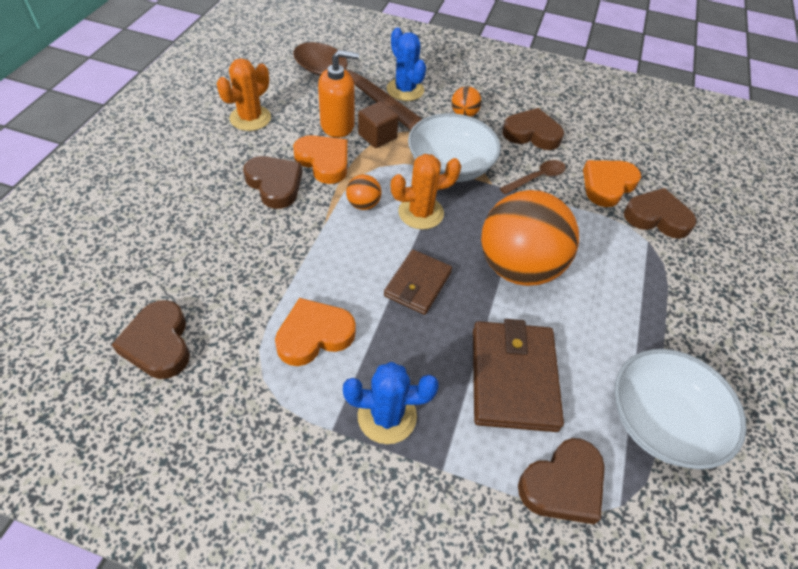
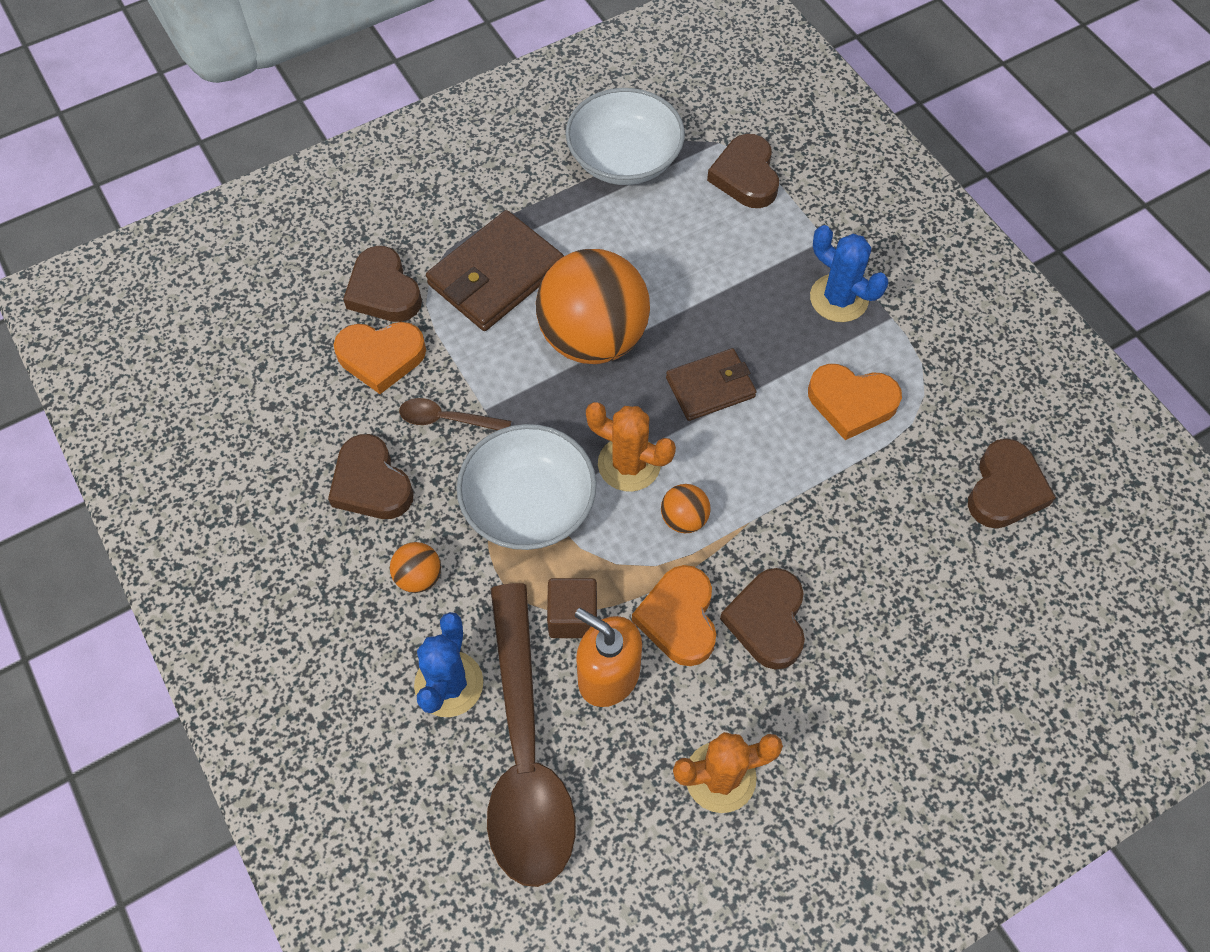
camera: 135 degrees left, 10 degrees up
(513, 378) = (706, 257): brown wallet -> brown wallet (496, 275)
(563, 484) = (745, 176): brown heart -> brown heart turned 105 degrees counterclockwise

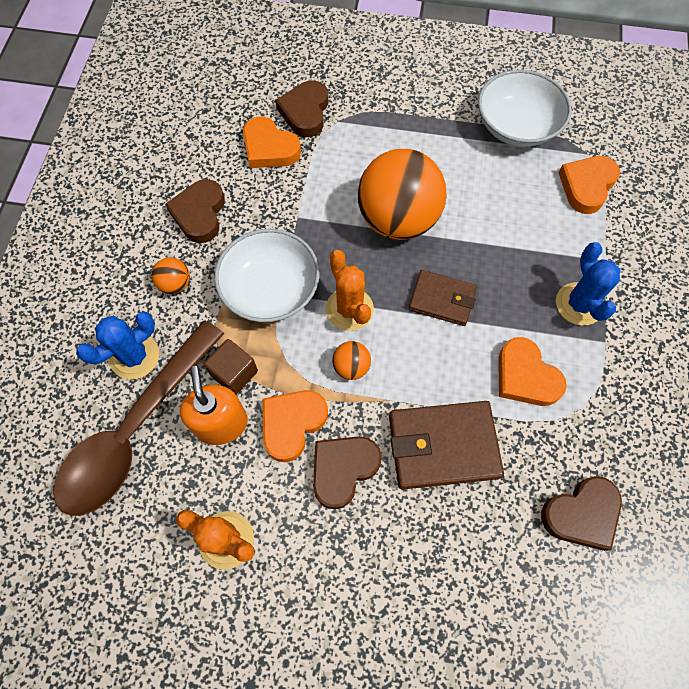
camera: 40 degrees right, 5 degrees up
(447, 419) = (272, 207): brown spoon -> none
(496, 275) = (375, 145): brown wallet -> brown wallet (443, 446)
(745, 176) = (586, 186): brown heart -> orange heart

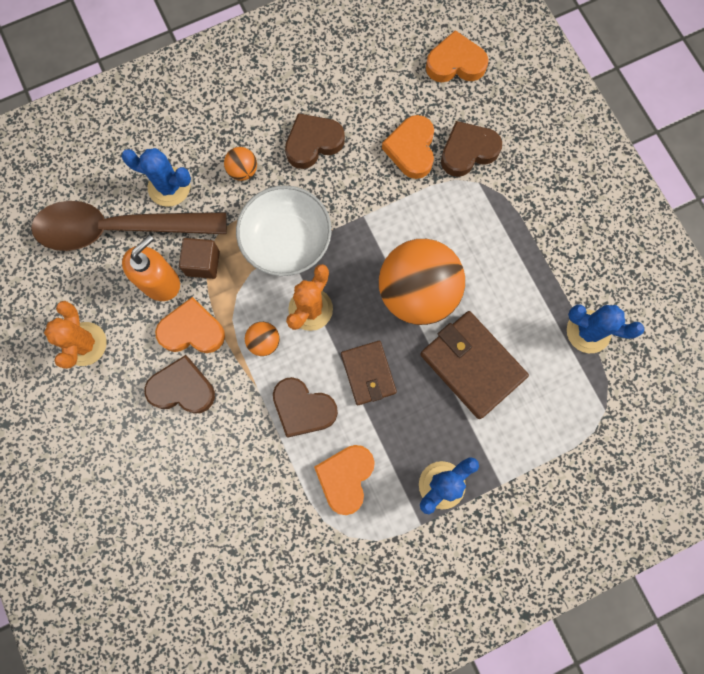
camera: 55 degrees right, 10 degrees up
(443, 446) = (246, 449): brown wallet -> brown wallet (472, 365)
(516, 126) = (588, 331): white bowl -> blue cactus
(581, 514) = (260, 582): brown heart -> brown heart (303, 408)
(586, 186) = (568, 428): orange heart -> orange heart (455, 63)

